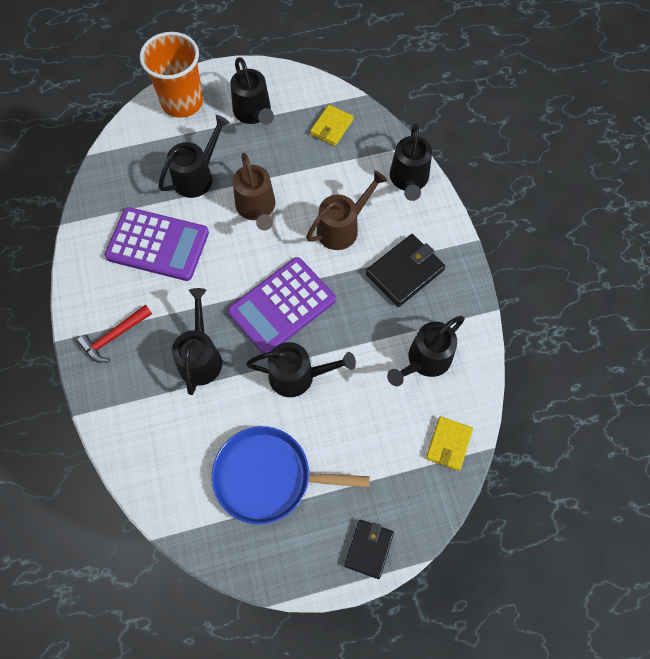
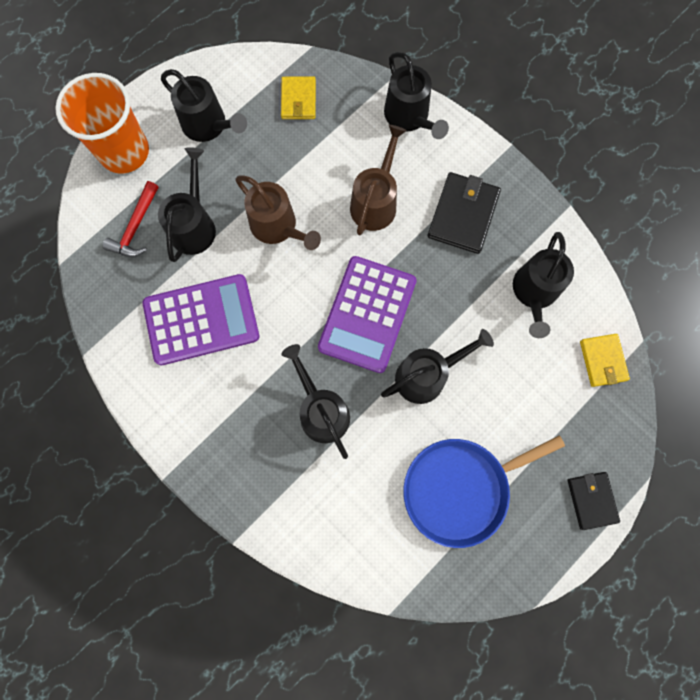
camera: 30 degrees left, 10 degrees up
(114, 336) = (221, 439): red hammer -> red hammer (135, 227)

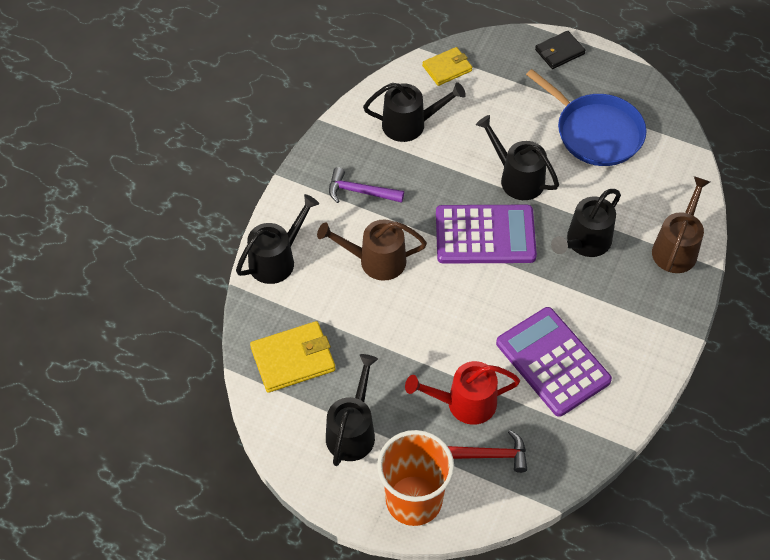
camera: 110 degrees left, 20 degrees down
(194, 225) = (464, 403): black watering can -> red watering can
(278, 227) = (434, 331): brown watering can -> brown watering can (676, 248)
(298, 100) = (293, 359): yellow wallet -> yellow wallet, size x1.54
(463, 215) = (360, 192): black wallet -> purple hammer

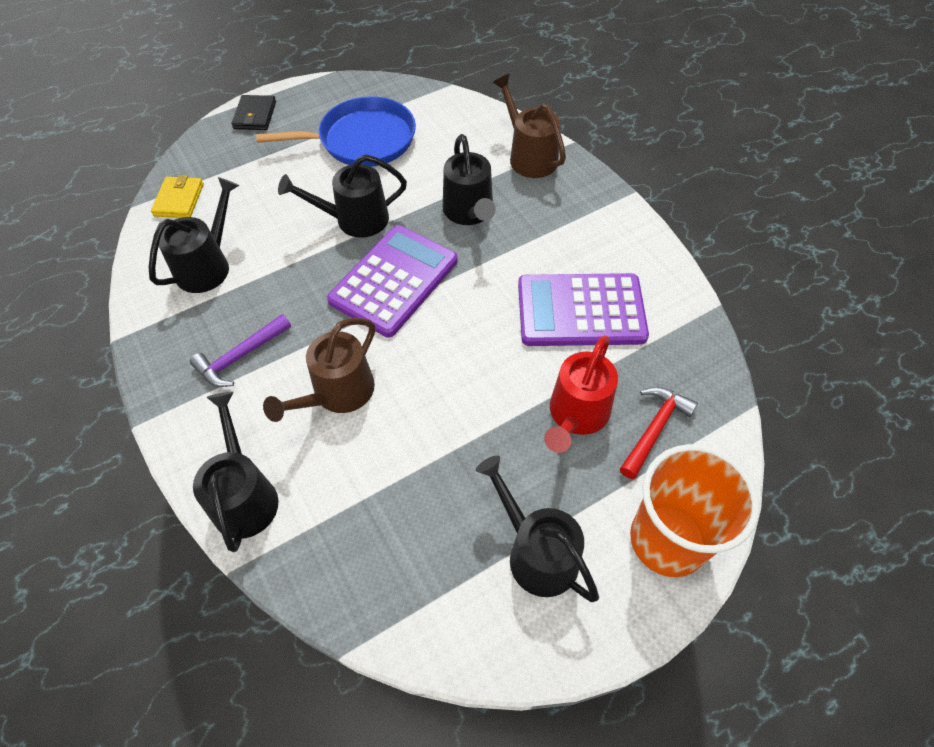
camera: 55 degrees left, 0 degrees up
(293, 359) = (392, 562): yellow wallet -> none

